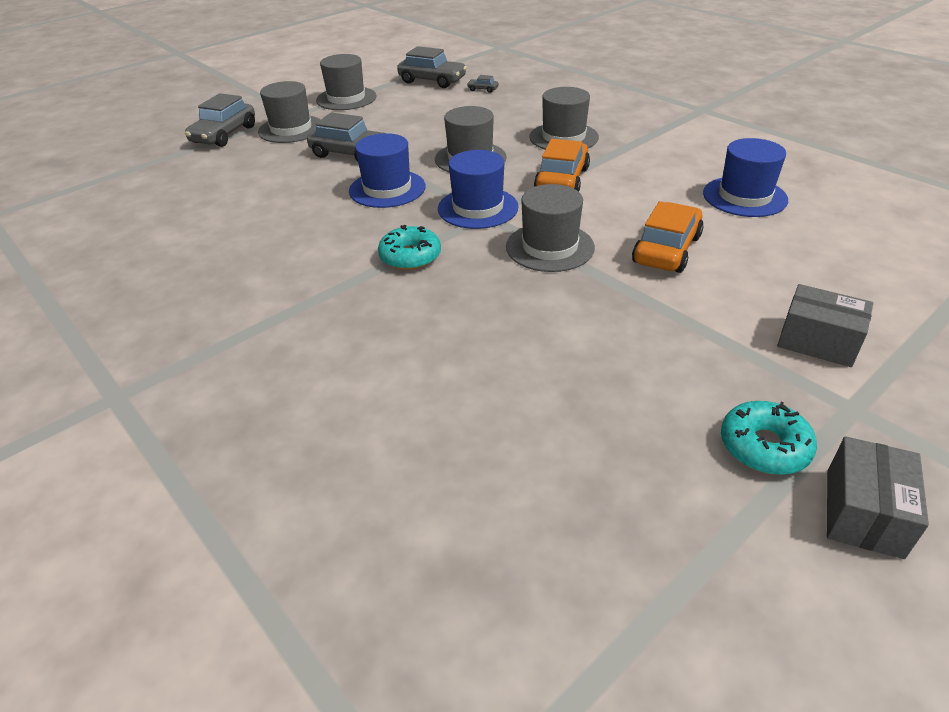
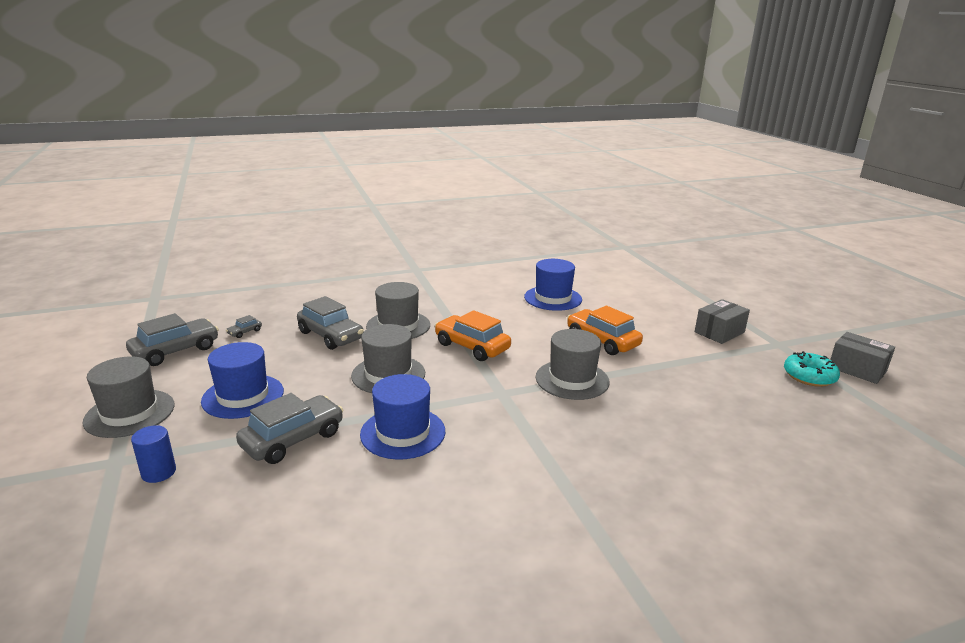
camera: 70 degrees left, 15 degrees down
(224, 135) = (84, 540): grey car -> grey car (331, 336)
(291, 129) = (159, 472): grey hat -> blue cylinder
(410, 256) = (545, 447): turquoise donut -> none
(478, 208) = (485, 394): blue hat -> blue hat (243, 396)

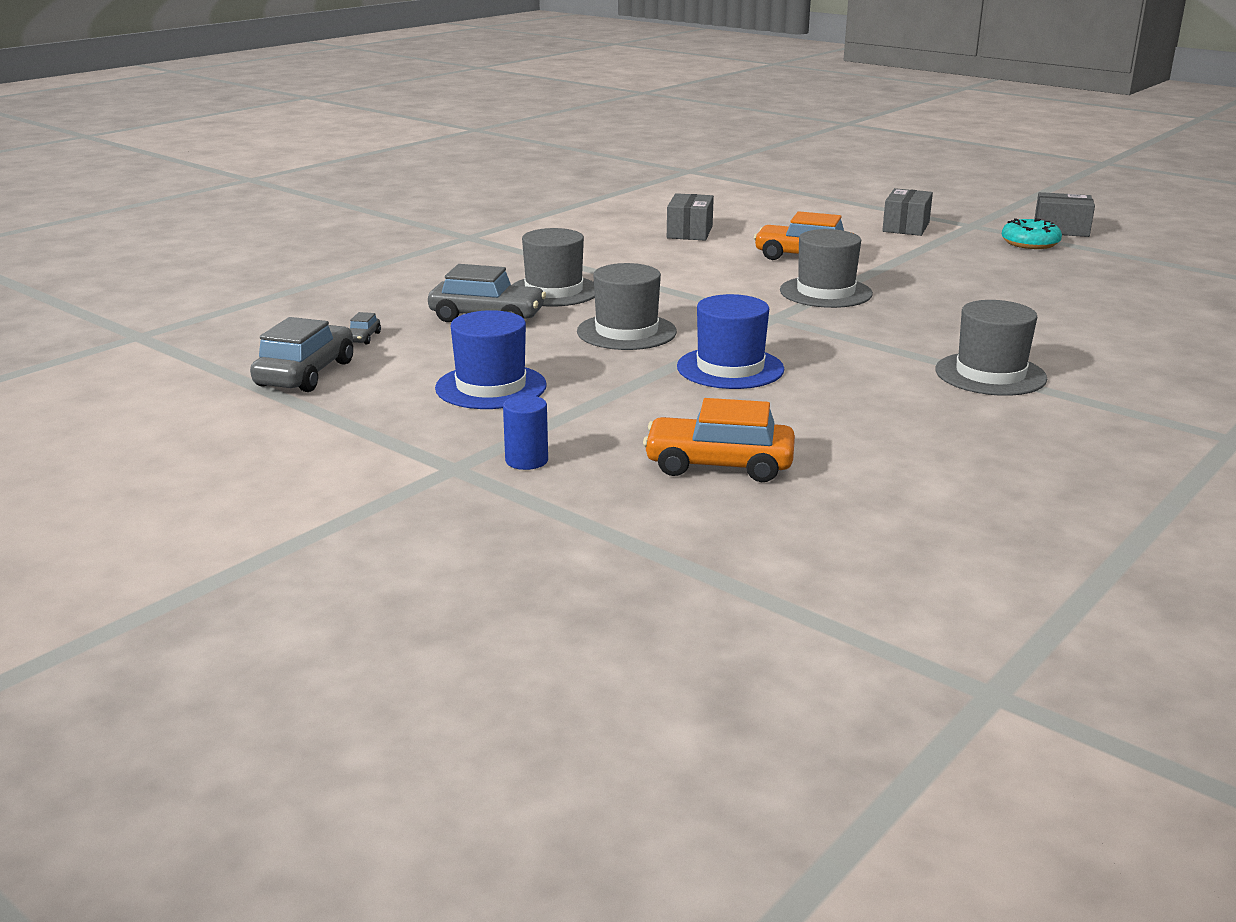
camera: 30 degrees left, 0 degrees up
(130, 413) = (377, 433): grey hat -> grey hat (990, 374)
(293, 439) = (624, 401): grey car -> none
(472, 347) = (675, 290): orange car -> orange car (719, 465)
(553, 298) = (689, 232): blue hat -> grey box

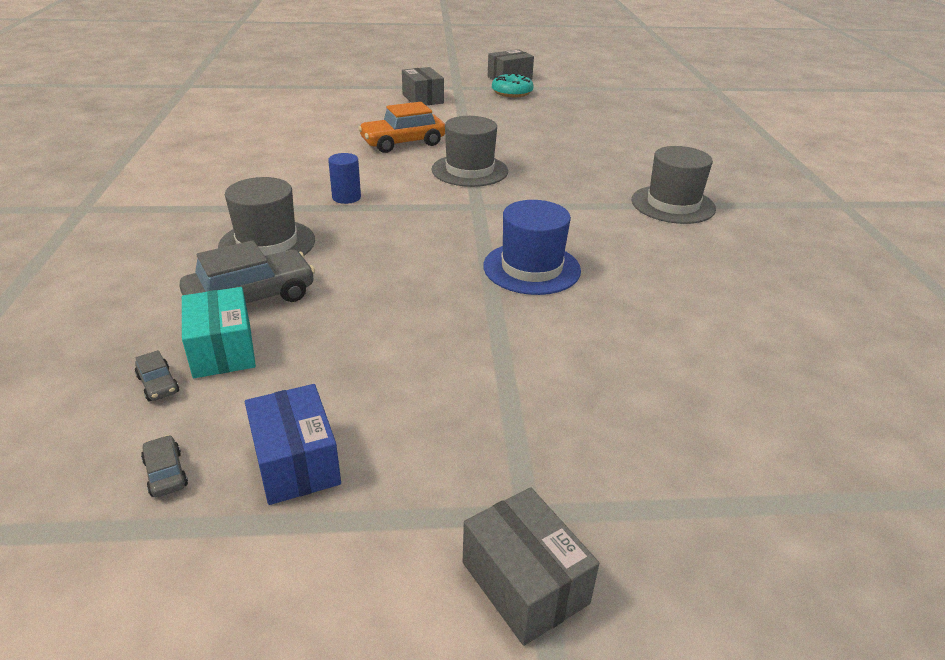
camera: 45 degrees left, 10 degrees up
(305, 374) = (165, 473): grey car -> grey car, size x0.44
(373, 396) = (296, 462): none -> blue box
(423, 335) = (223, 350): none -> turquoise box
(491, 387) = (391, 384): blue hat -> none
(526, 460) = (567, 459): blue cylinder -> blue cylinder (346, 197)
(626, 332) = (399, 264): grey hat -> none
(689, 232) = (283, 144): grey box -> grey box (525, 582)
(719, 465) = (691, 373): orange car -> none

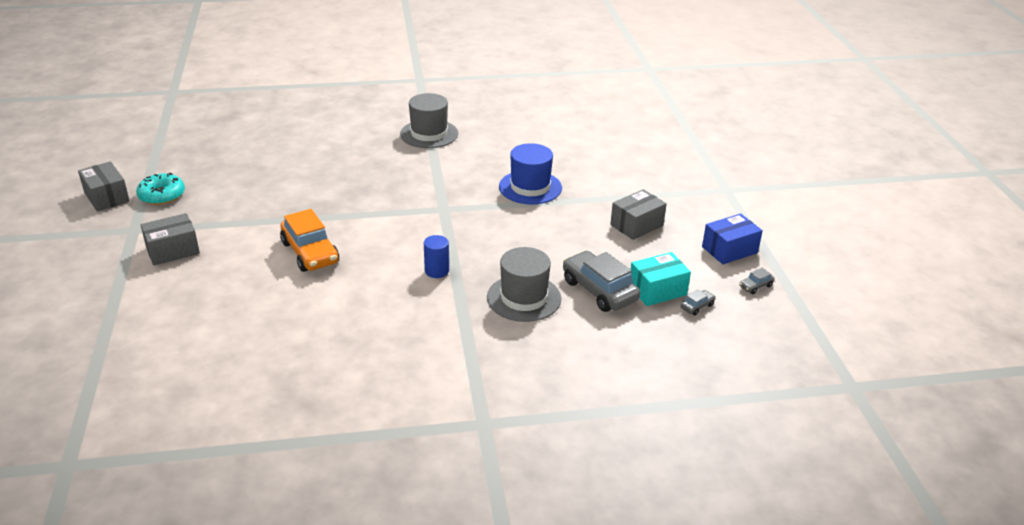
camera: 95 degrees left, 0 degrees up
(469, 170) = (375, 214): grey hat -> none
(525, 582) = (760, 191): grey box -> grey box (636, 225)

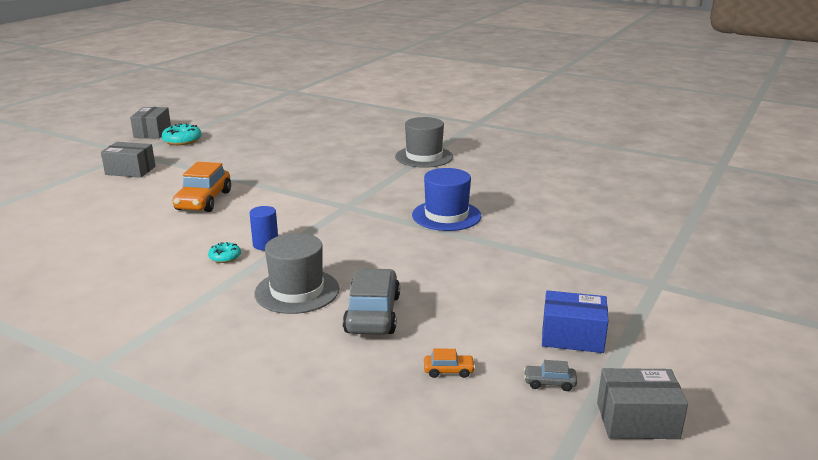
camera: 40 degrees right, 10 degrees down
(423, 296) = (225, 257): none -> turquoise donut
(636, 225) = (501, 277): grey box -> grey box (637, 420)
(657, 290) = (430, 338): turquoise box -> none
(697, 306) = (448, 371): grey car -> orange car

